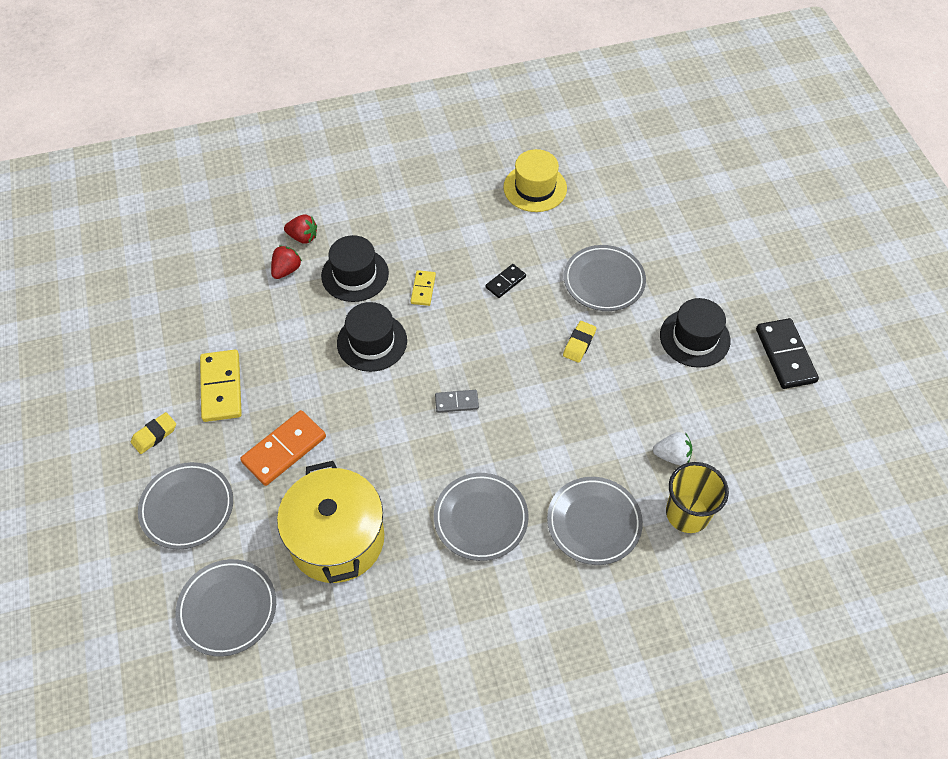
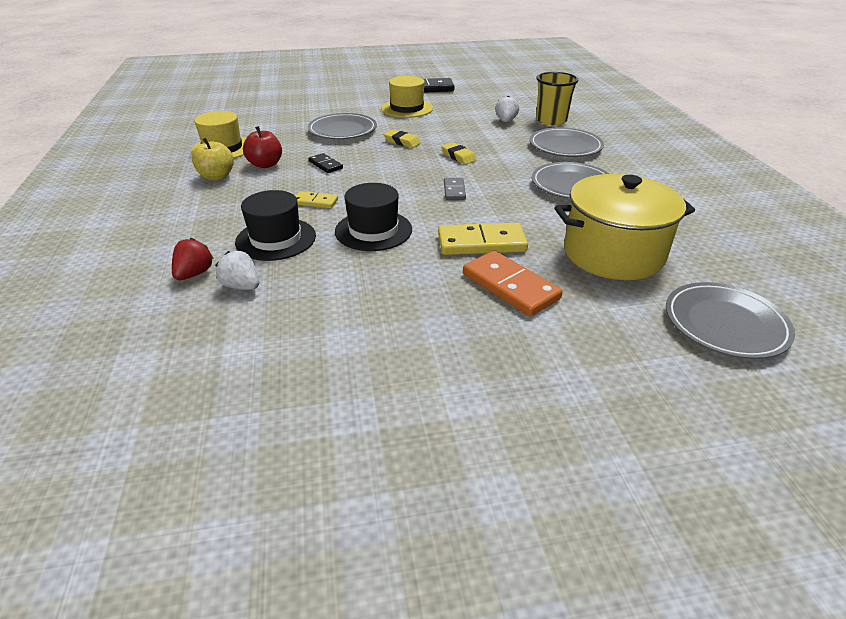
camera: 85 degrees left, 20 degrees down
(154, 435) = (491, 402): yellow eraser -> yellow eraser (458, 157)
(187, 507) = (603, 363): grey plate -> none
(221, 387) = (416, 338): yellow domino -> yellow domino (481, 243)
(286, 270) = (242, 286): red strawberry -> white strawberry
(468, 202) = (217, 177): none -> yellow apple
(500, 232) = (265, 164): none -> red apple
(694, 338) = (407, 108): black hat -> yellow hat

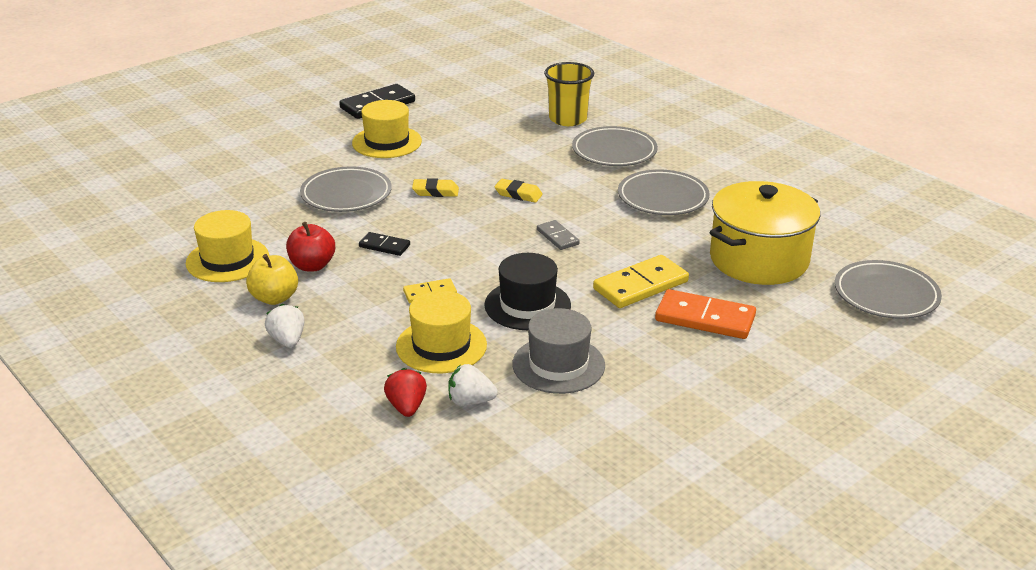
camera: 30 degrees left, 5 degrees down
(276, 239) = (441, 346): black hat -> yellow hat
(342, 282) = (558, 365): none -> grey hat
(505, 121) = (520, 132): white strawberry -> white strawberry (287, 340)

